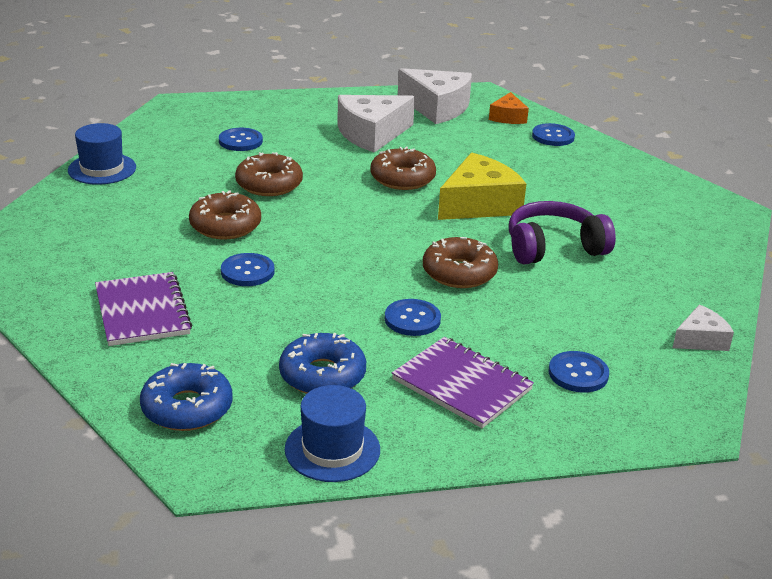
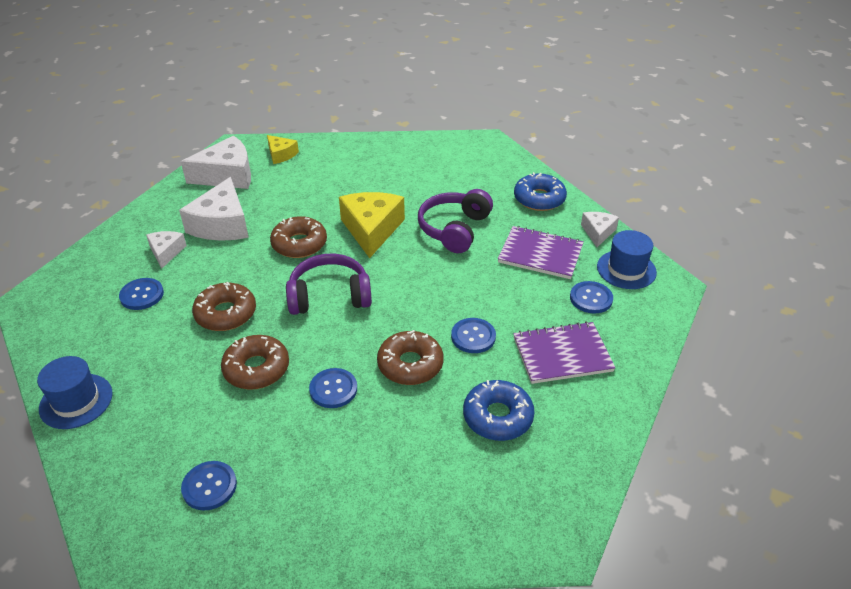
camera: 50 degrees left, 10 degrees up
(142, 311) = (326, 480): purple notebook -> purple notebook (540, 254)
(187, 408) = (476, 514): blue donut -> blue donut (539, 199)
(302, 127) = (166, 252): none -> white cheese
(332, 449) = (582, 456): blue hat -> blue hat (626, 269)
(358, 221) = (329, 296): none -> purple headphones
(459, 272) = (441, 285): brown donut -> brown donut (410, 364)
(508, 117) = (281, 154): orange cheese -> yellow cheese
(553, 136) = (328, 152): blue button -> blue button (209, 486)

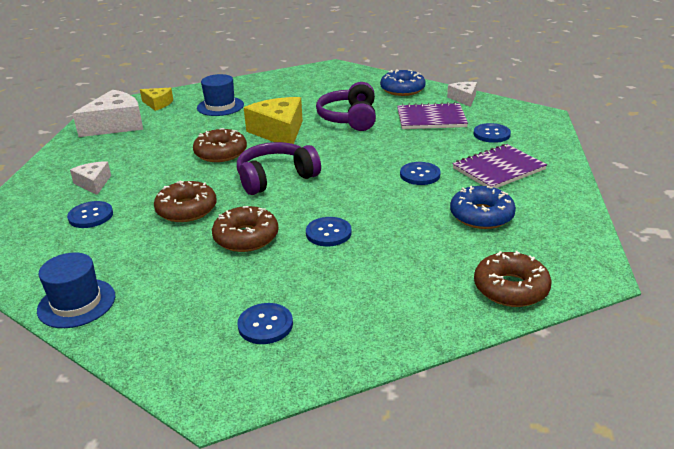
camera: 20 degrees left, 10 degrees down
(222, 224) = (136, 155): white cheese -> none
(410, 364) = (382, 202): brown donut -> brown donut (510, 288)
(626, 269) = (503, 114): blue hat -> blue hat (220, 106)

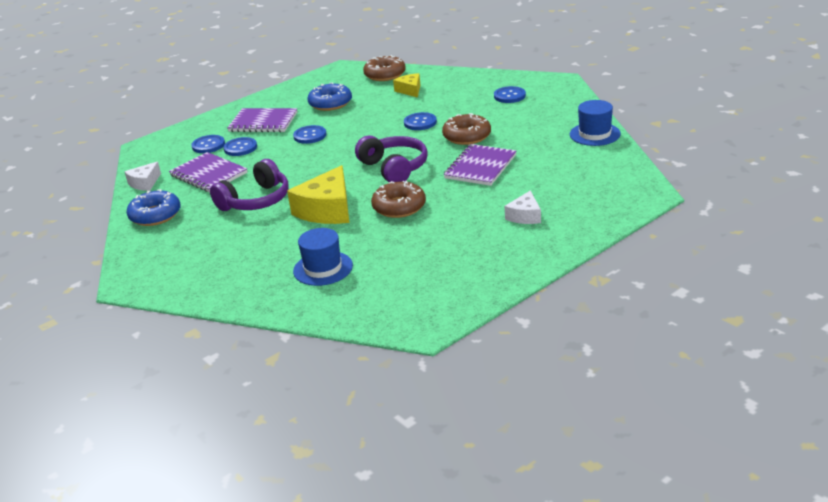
camera: 135 degrees left, 0 degrees up
(90, 216) = (548, 186): blue button -> blue button (240, 148)
(116, 125) = (445, 287): white cheese -> none
(158, 104) = (371, 304): yellow cheese -> yellow cheese (410, 90)
(186, 209) = (480, 167): brown donut -> purple notebook
(275, 178) = (394, 168): purple headphones -> purple headphones turned 135 degrees counterclockwise

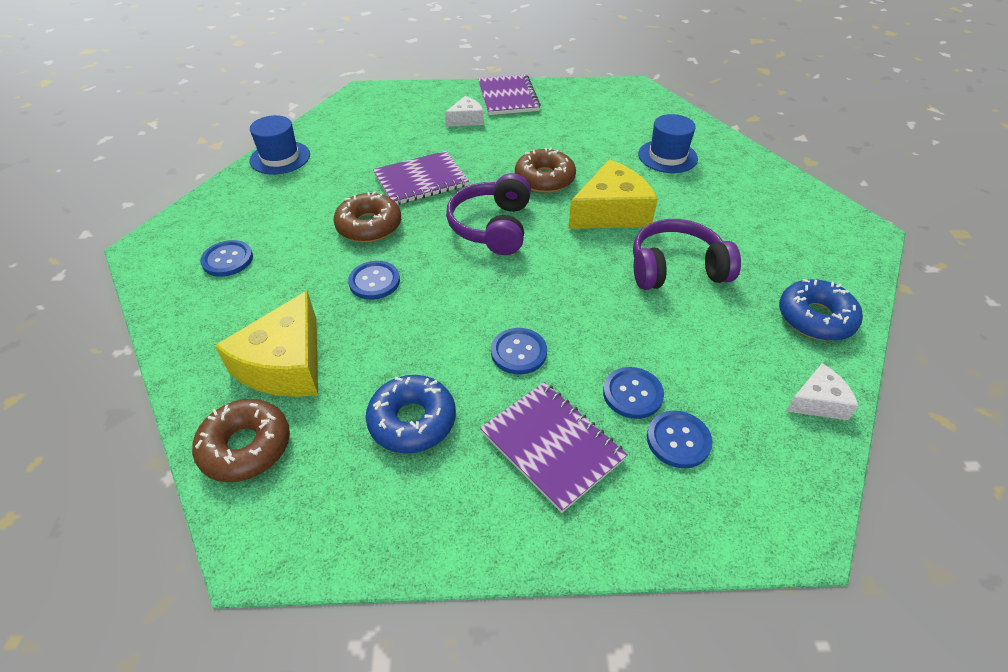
camera: 145 degrees left, 15 degrees up
(208, 174) = (711, 358): purple notebook -> purple notebook (508, 97)
(410, 90) = (286, 364): yellow cheese -> yellow cheese, size x1.83

